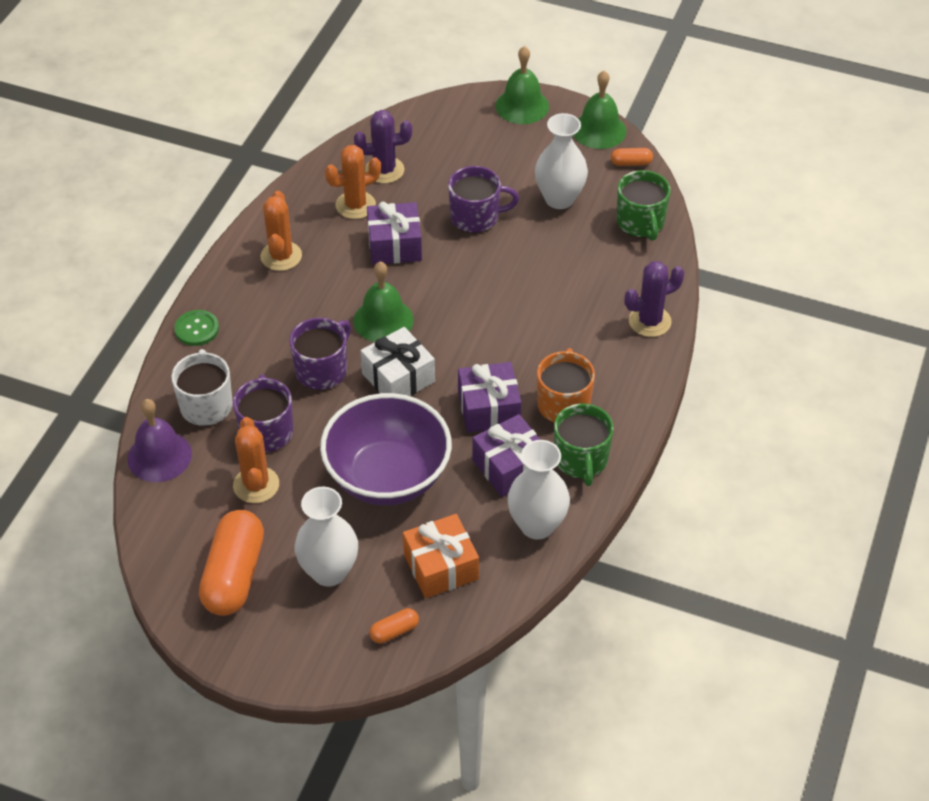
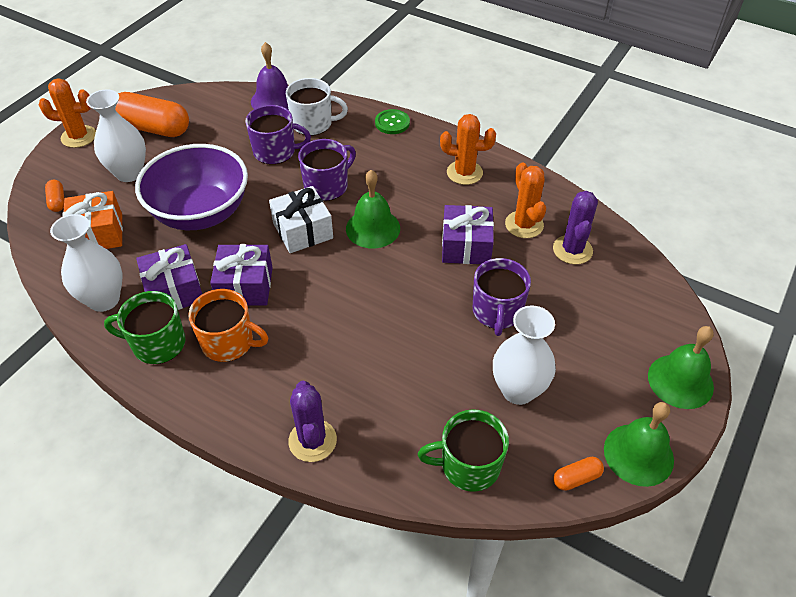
camera: 100 degrees right, 0 degrees up
(256, 485) = (226, 143): orange cactus -> orange cactus (79, 137)
(322, 370) = (327, 186): purple mug -> purple mug turned 90 degrees counterclockwise
(631, 163) = (576, 478): orange capsule -> orange capsule turned 60 degrees clockwise

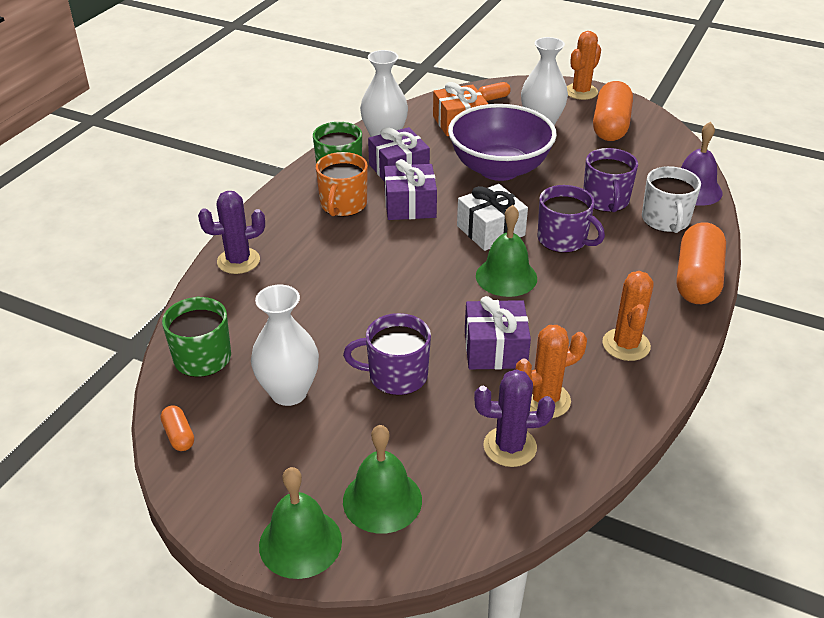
camera: 85 degrees right, 10 degrees down
(79, 137) = (581, 92): orange cactus -> orange cactus turned 45 degrees clockwise
(392, 123) = (697, 279): green button -> orange capsule
(638, 454) = (201, 490): green bell -> green bell (382, 500)

